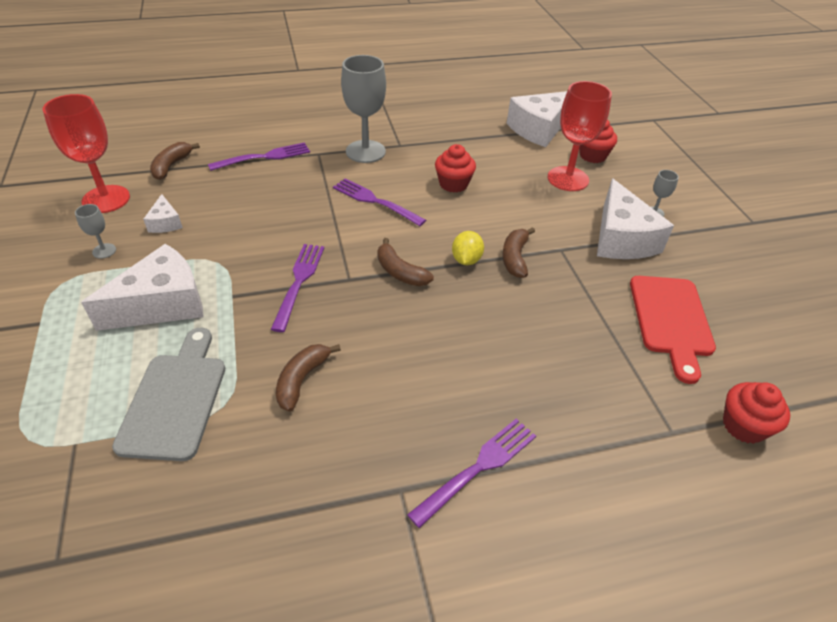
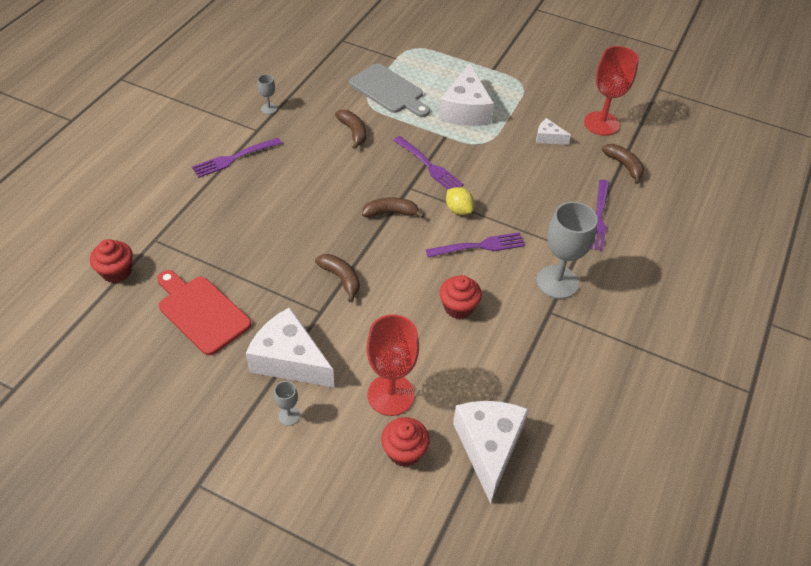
camera: 130 degrees right, 5 degrees up
(104, 251) = (539, 106): grey goblet -> grey goblet (269, 109)
(466, 260) = (367, 252): yellow lemon -> yellow lemon (458, 210)
(478, 468) = (234, 158): purple fork -> purple fork turned 60 degrees clockwise

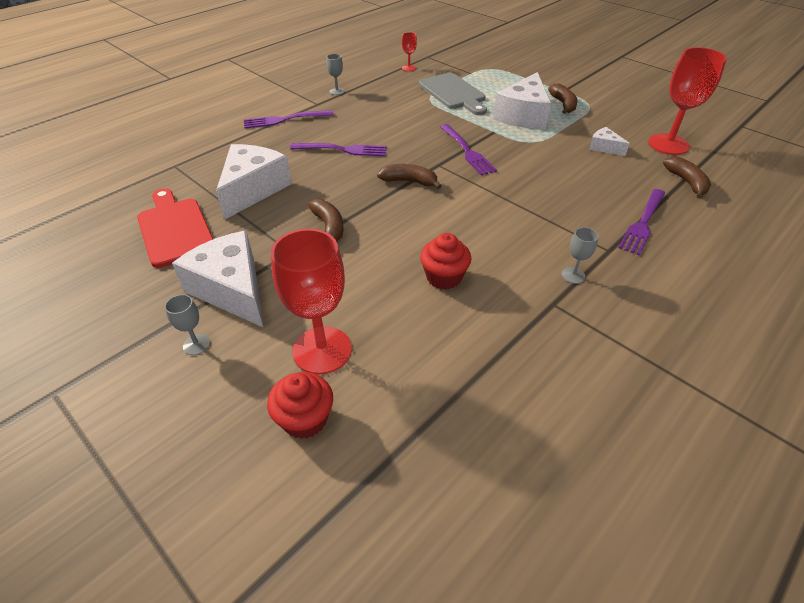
camera: 20 degrees right, 5 degrees down
(116, 272) = (124, 183): red cupcake -> none
(329, 61) = (409, 68): none -> red goblet
(353, 132) = (404, 116): brown banana -> brown banana (563, 104)
(458, 210) = (482, 190): yellow lemon -> none
(479, 246) = (492, 225): purple fork -> purple fork (343, 150)
(488, 447) = (415, 443): white cheese -> white cheese (253, 189)
(557, 282) = (573, 275): grey goblet -> grey goblet, size x0.45

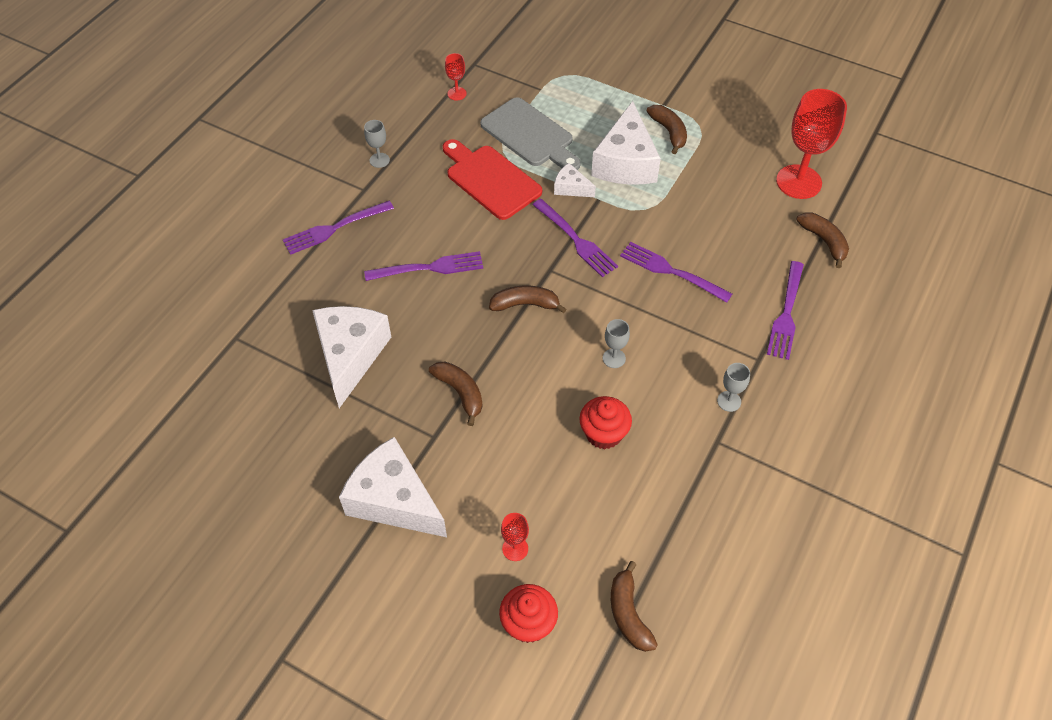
camera: 15 degrees left, 10 degrees up
(175, 229) = (290, 435): red cutting board -> red cutting board (490, 180)
(196, 344) = (391, 573): grey goblet -> grey goblet (614, 358)
(322, 350) = (515, 548): red goblet -> red goblet, size x0.45
(414, 435) = (628, 614): none -> brown banana
(542, 180) = (671, 271): none -> purple fork
(604, 147) = (729, 202): white cheese -> white cheese (571, 188)

